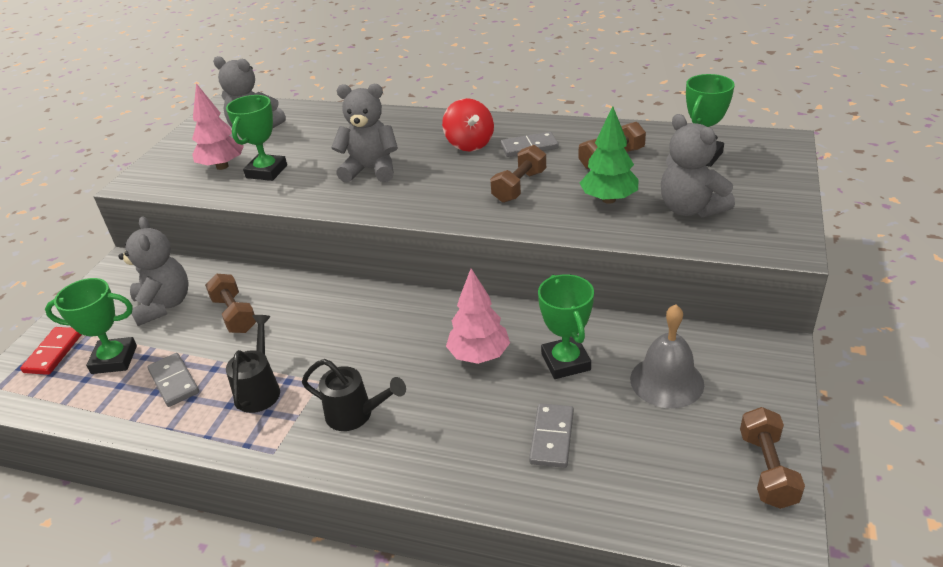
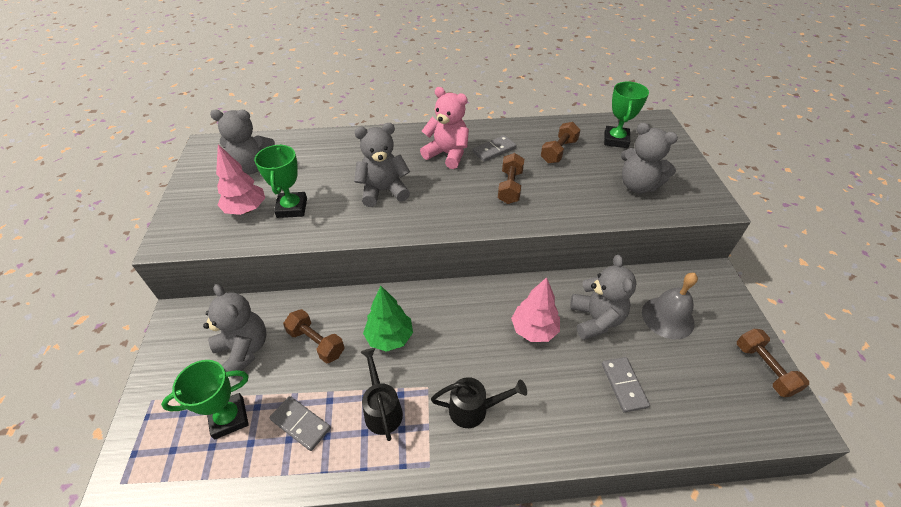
camera: 25 degrees left, 10 degrees up
(54, 353) = (162, 427): red domino -> none
(469, 144) = (447, 154): red spinning top -> pink teddy bear
(565, 362) = (596, 319): green trophy -> grey teddy bear
(608, 199) = (580, 187): green tree -> green tree (390, 338)

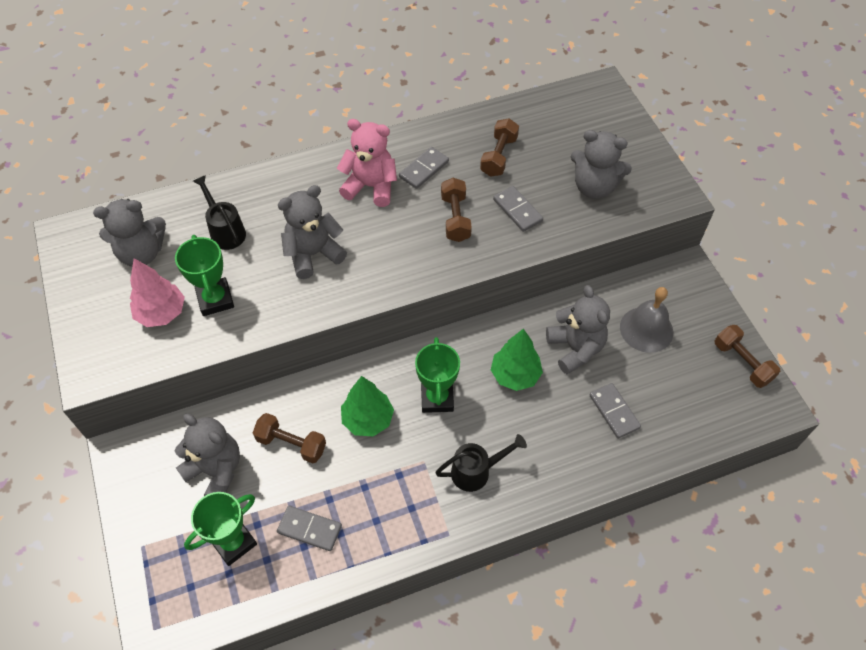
camera: 15 degrees left, 10 degrees up
(382, 409) = (386, 494): black watering can -> black watering can (225, 231)
(534, 330) = (515, 375): pink tree -> green tree
(565, 191) = (517, 210): none -> grey domino
(616, 140) = (560, 126): green trophy -> green trophy (437, 398)

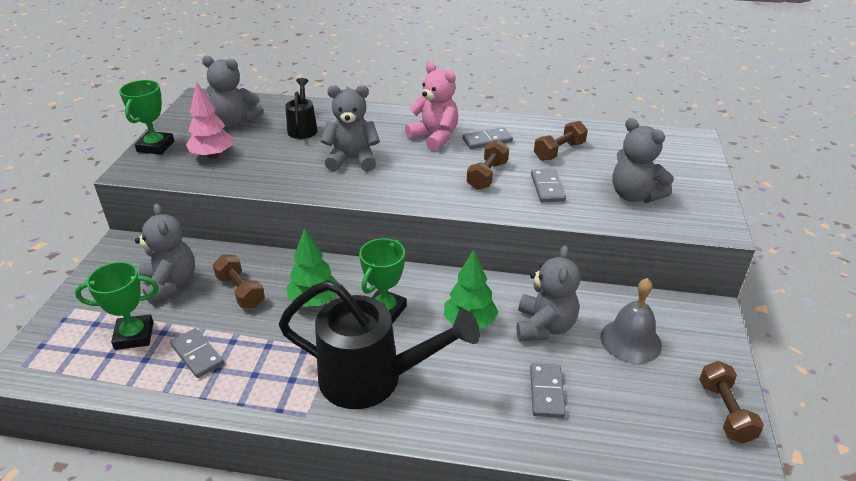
camera: 30 degrees right, 20 degrees down
(215, 299) = (256, 161): green trophy -> green trophy (155, 146)
(476, 471) = (372, 379): black watering can -> black watering can, size x1.97

